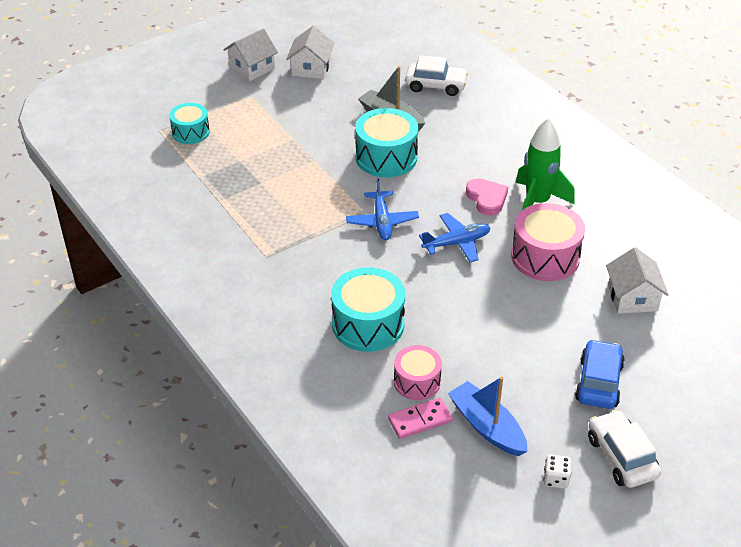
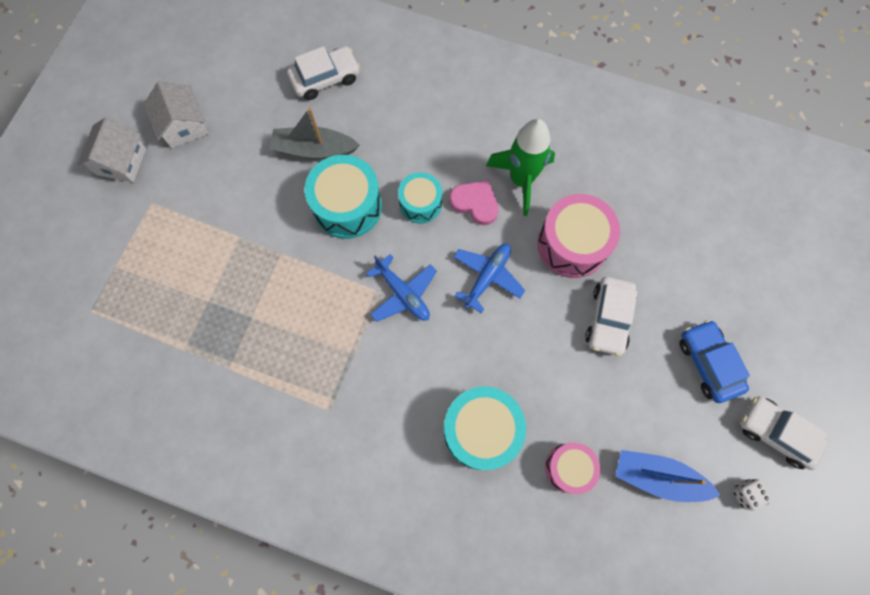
camera: 35 degrees left, 30 degrees up
(190, 132) = (127, 293): turquoise drum -> turquoise drum (420, 203)
(420, 420) = (601, 510): pink domino -> none
(535, 313) = (608, 319): none -> white car
(632, 298) = (672, 246): white house -> none

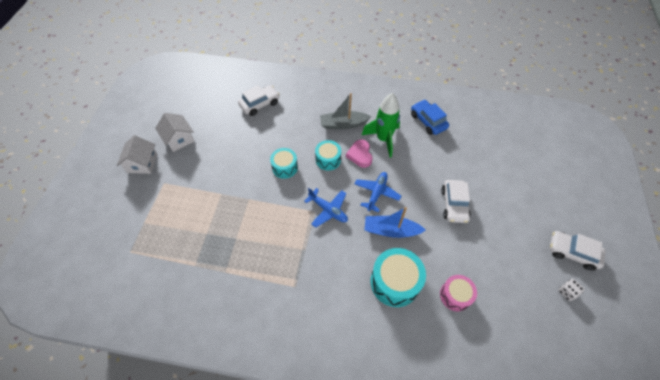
camera: 10 degrees left, 15 degrees down
(314, 149) = (259, 140): grey boat -> grey boat (343, 124)
(347, 206) = (285, 167): turquoise drum -> turquoise drum, size x0.62
(475, 203) = (360, 155): pink heart -> pink heart turned 120 degrees counterclockwise
(572, 244) = (421, 168): pink drum -> none
(657, 477) = (511, 291): blue boat -> blue boat (391, 230)
(708, 363) = (519, 220): blue car -> blue car (428, 121)

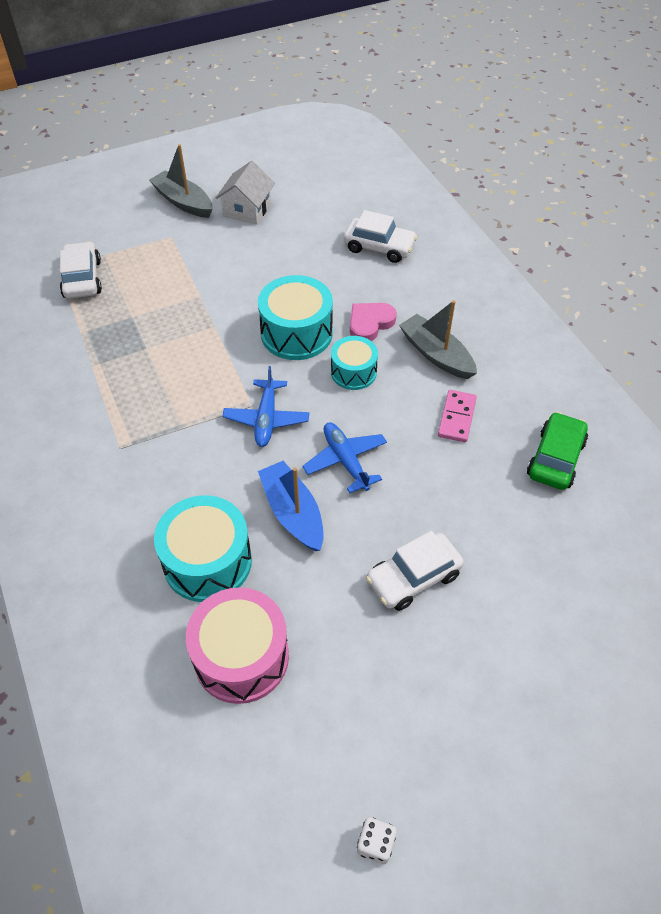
camera: 55 degrees right, 5 degrees down
(142, 163) = (183, 202): white house -> grey boat
(285, 167) = (296, 333): turquoise drum -> turquoise drum, size x1.62
(360, 155) = (397, 404): pink heart -> pink heart (370, 323)
(376, 193) = (345, 461): blue plane -> blue plane turned 105 degrees counterclockwise
(383, 139) = (456, 418): green rocket -> pink domino
(428, 121) = (555, 458): blue car -> green car
(455, 295) = (241, 656): pink drum -> pink drum, size x1.62
(572, 252) = (471, 823): white car -> white car (82, 279)

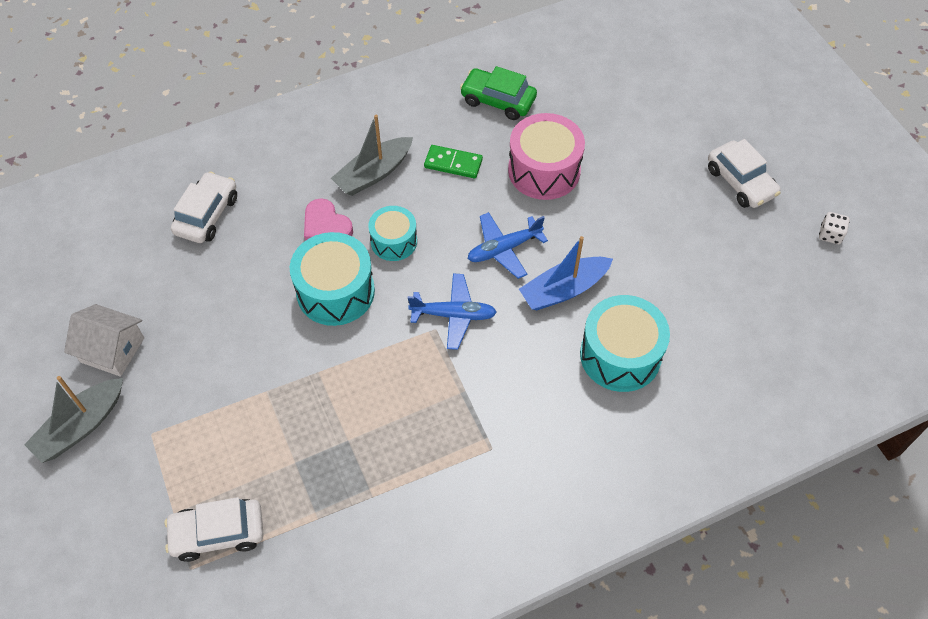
camera: 90 degrees left, 5 degrees up
(241, 656) = (707, 323): pink drum -> pink drum (544, 170)
(413, 577) = (621, 203): white car -> white car (740, 182)
(456, 418) = (453, 163): pink domino -> green domino

